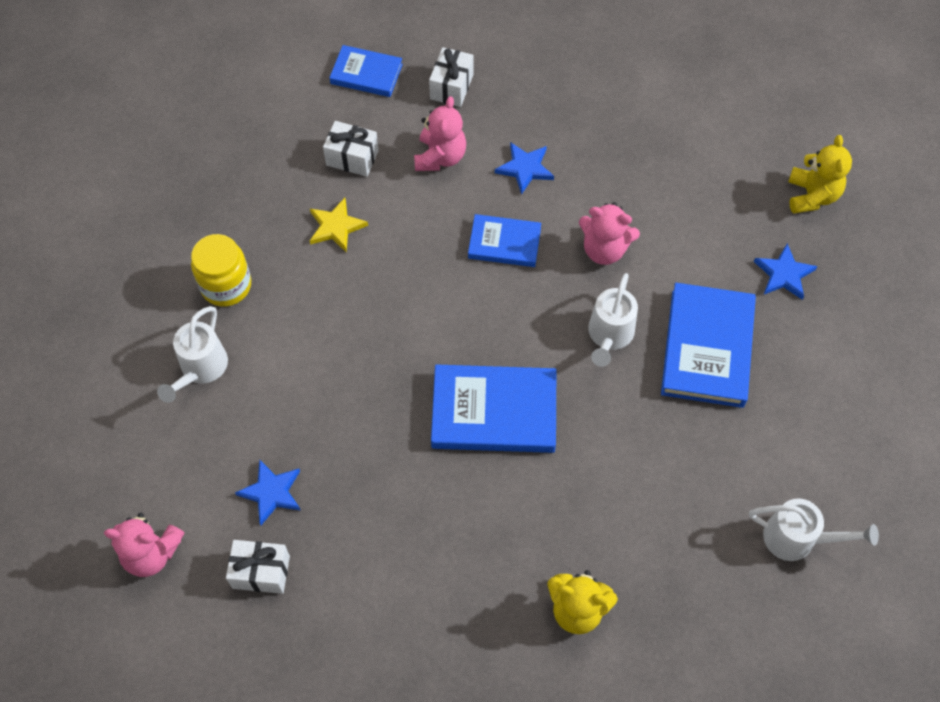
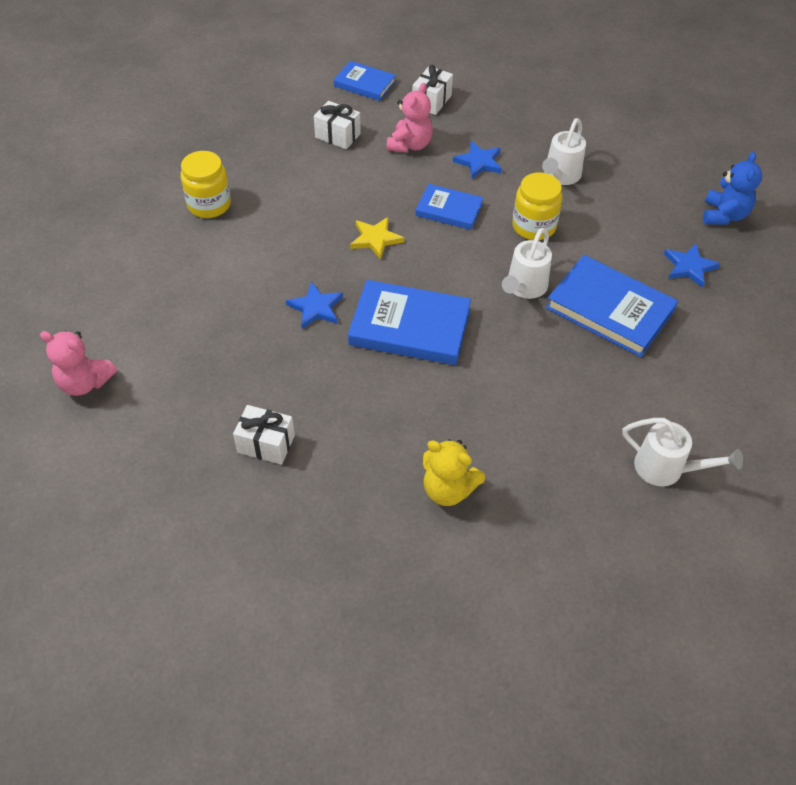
camera: 10 degrees right, 10 degrees down
(200, 369) = (169, 258): white watering can -> white watering can (560, 176)
(261, 572) = (173, 412): white gift -> white gift (266, 444)
(271, 492) = (201, 355): blue star -> blue star (316, 308)
(336, 227) = (311, 179): yellow star -> yellow star (375, 239)
(604, 249) = (534, 226): pink teddy bear -> yellow jar
(707, 348) = (609, 310): blue book -> blue book turned 75 degrees counterclockwise
(811, 196) = (724, 215): yellow teddy bear -> blue teddy bear

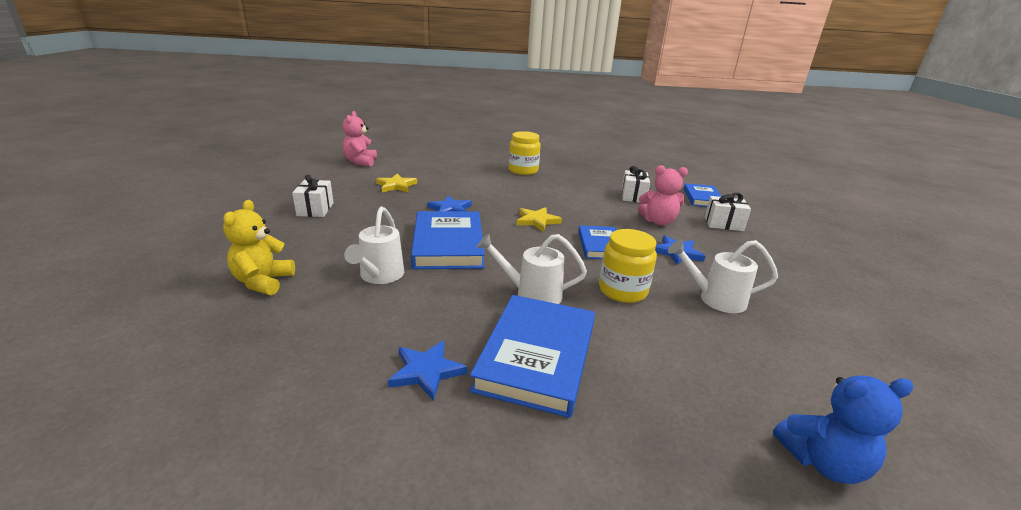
camera: 70 degrees right, 25 degrees down
(211, 350) = (396, 185): none -> yellow star
(666, 469) = (275, 439): white watering can -> white watering can (379, 276)
(689, 267) = (670, 427): blue star -> blue star (426, 371)

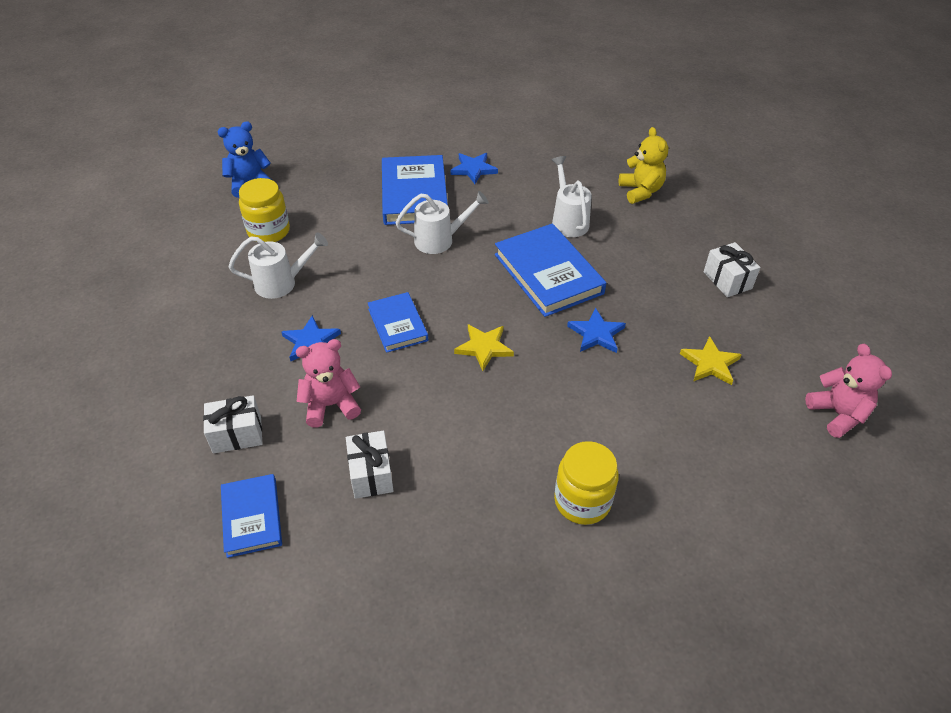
camera: 160 degrees right, 20 degrees up
(622, 291) = (365, 267): yellow jar -> yellow jar (269, 231)

